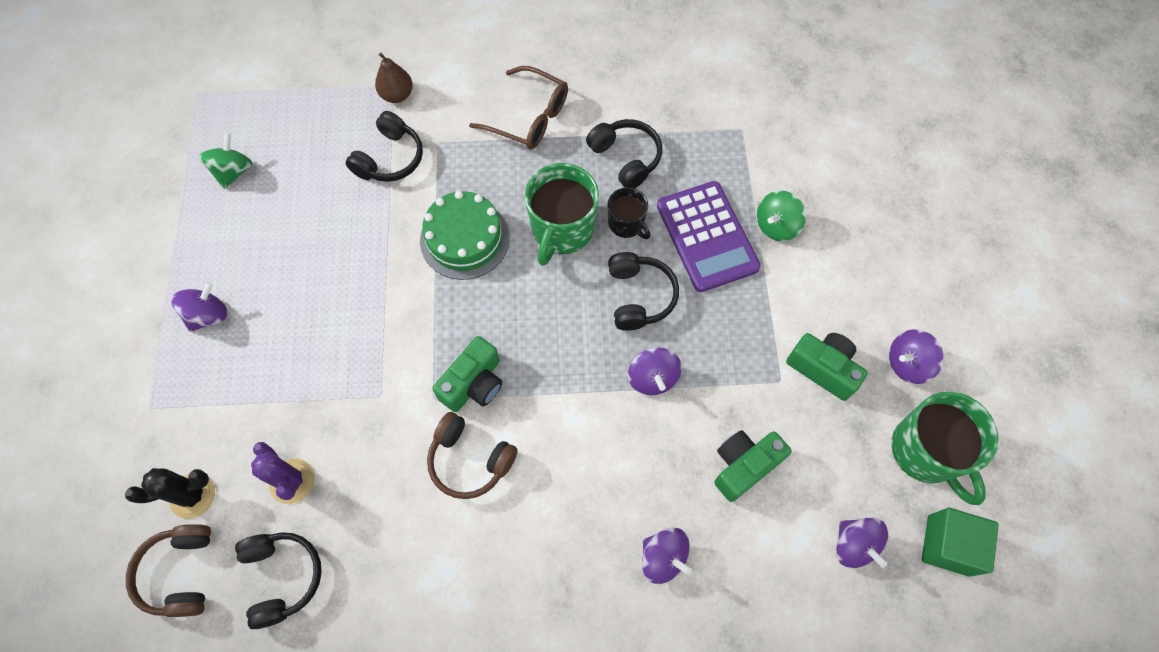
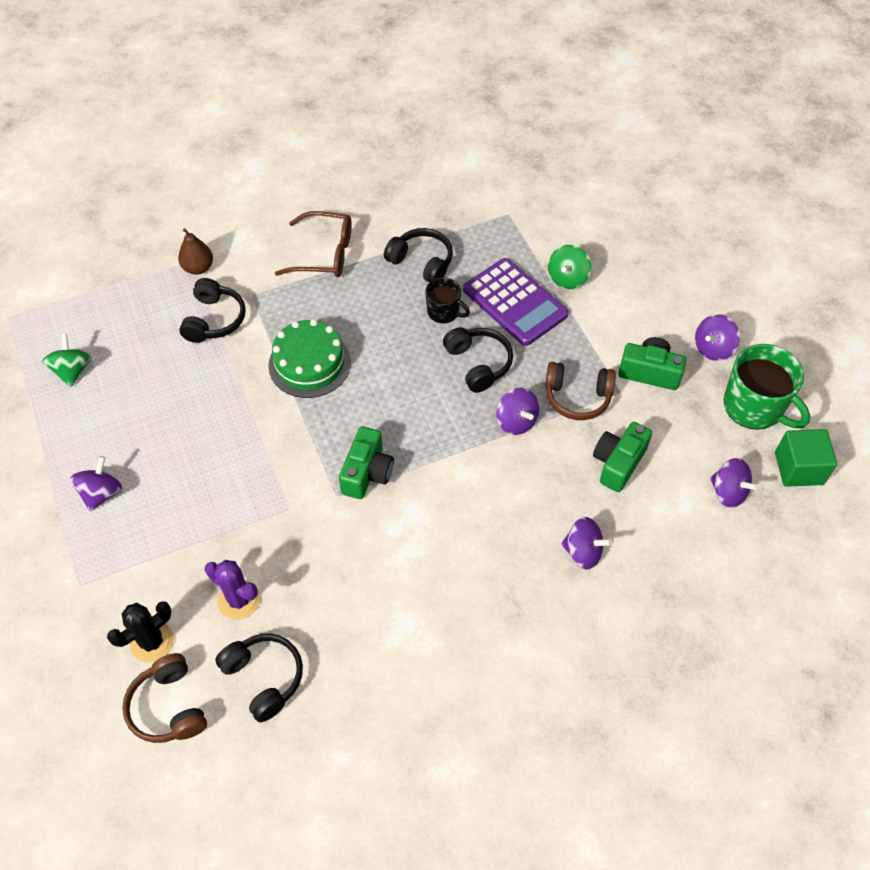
camera: 20 degrees left, 10 degrees down
(470, 460) = (390, 532): brown headphones -> brown headphones (577, 397)
(562, 229) = (391, 332): green mug -> none

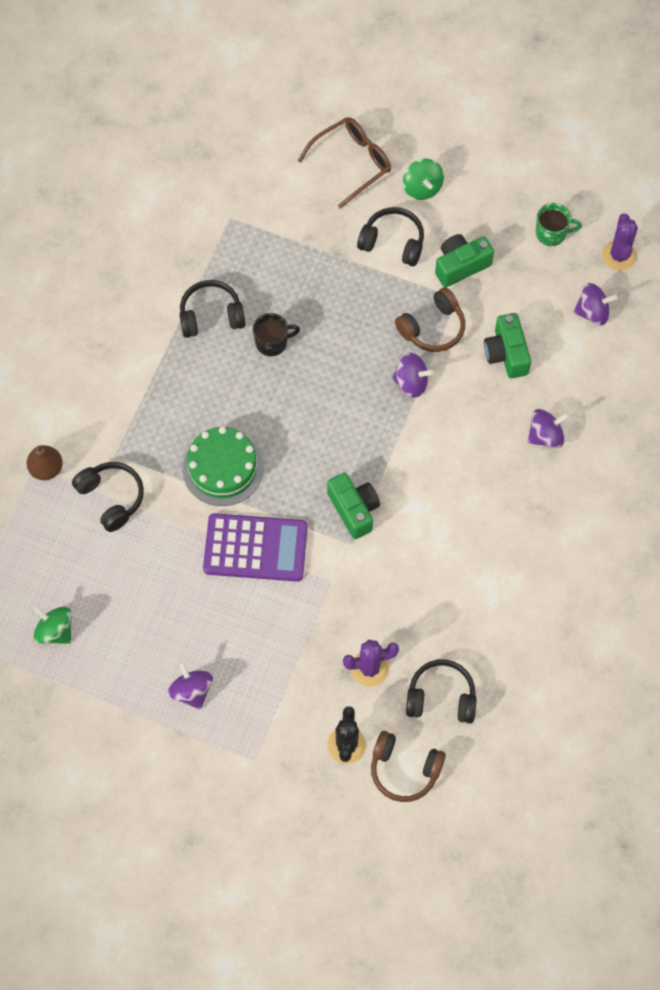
camera: 45 degrees left, 10 degrees up
(324, 254) = (130, 372): brown glasses -> brown glasses (352, 163)
(478, 364) = (340, 362): black headphones -> black headphones (393, 242)
(515, 302) = (314, 290): purple calculator -> purple calculator (255, 548)
(567, 278) = (330, 237): green spinning top -> green spinning top (422, 188)
(713, 348) = (484, 209): purple spinning top -> none
(754, 407) = (551, 233): green mug -> green mug, size x0.57
(798, 468) = (619, 255): green cube -> purple cactus

